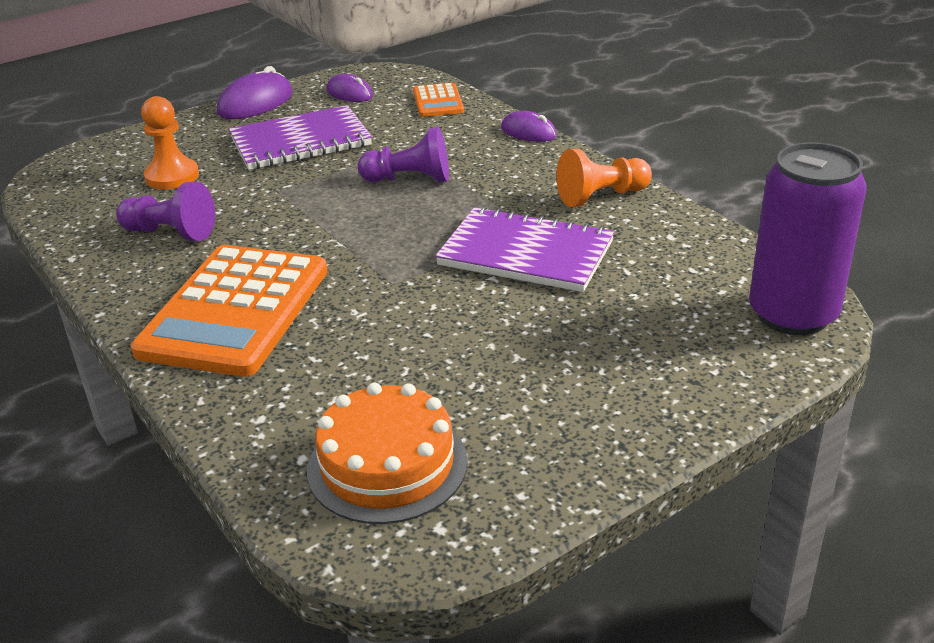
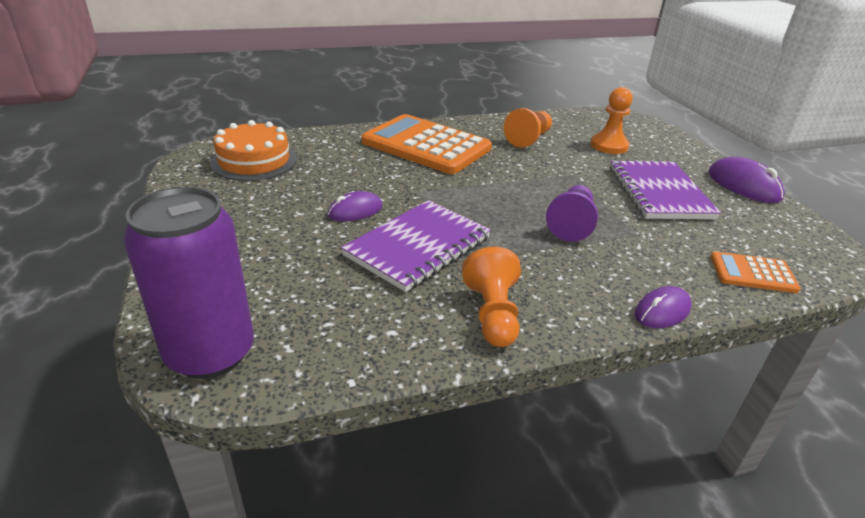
camera: 105 degrees right, 0 degrees up
(170, 233) = (529, 139): purple pawn -> orange pawn
(349, 93) = (771, 229): purple mouse -> purple mouse (355, 211)

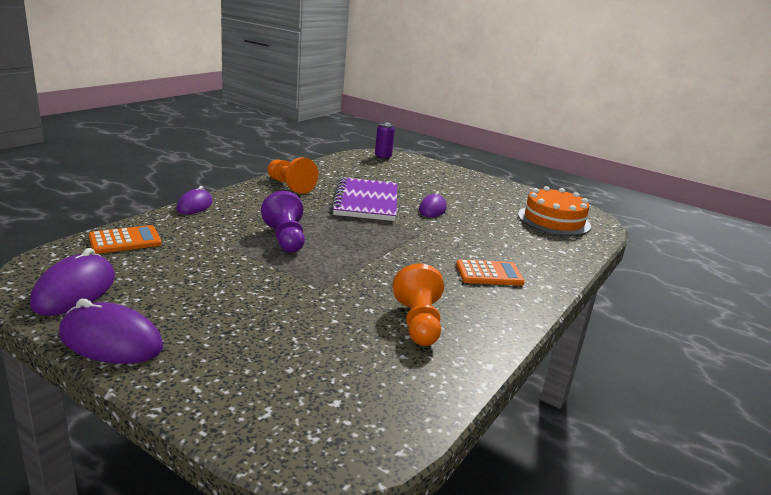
camera: 140 degrees right, 10 degrees down
(210, 353) = (383, 157): purple can -> purple can, size x0.45
(426, 145) = (489, 274): orange calculator -> orange calculator, size x0.47
(609, 146) = (317, 351): orange pawn -> none
(659, 192) = (221, 293): purple notebook -> none
(785, 228) = (75, 291): none -> purple mouse

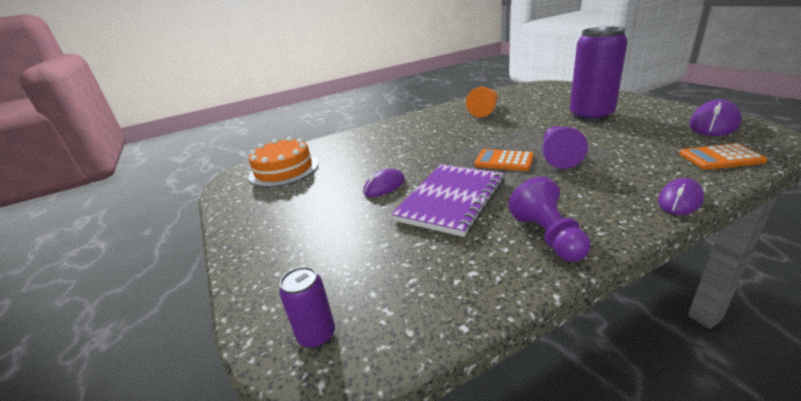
camera: 145 degrees left, 5 degrees up
(111, 341) = (658, 105): purple mouse -> none
(237, 310) = (591, 115): none -> purple can
(290, 186) = (548, 236): orange pawn -> purple pawn
(489, 274) = (412, 131): orange calculator -> orange calculator (504, 161)

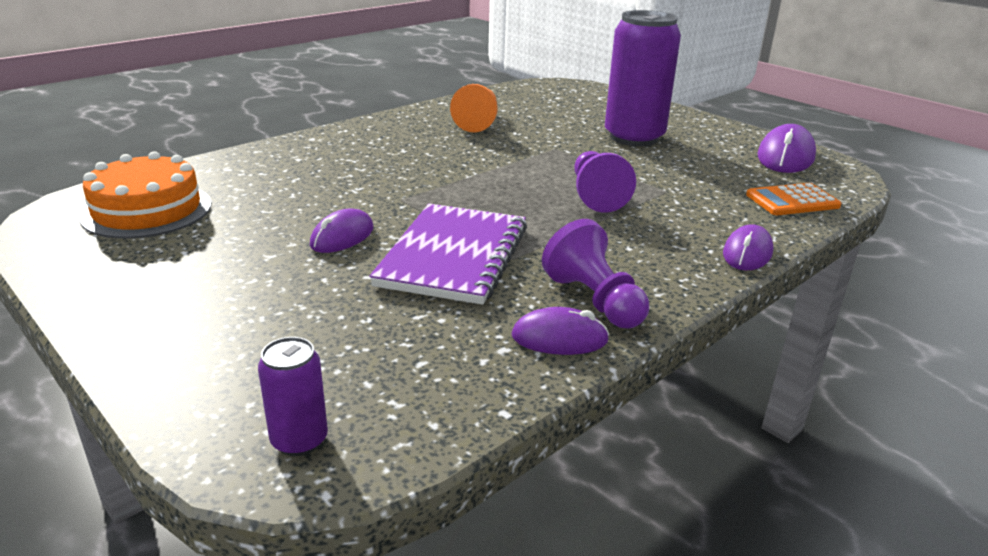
camera: 20 degrees left, 0 degrees up
(504, 161) = (520, 200): orange calculator -> none
(516, 266) = (559, 338): none -> purple mouse

